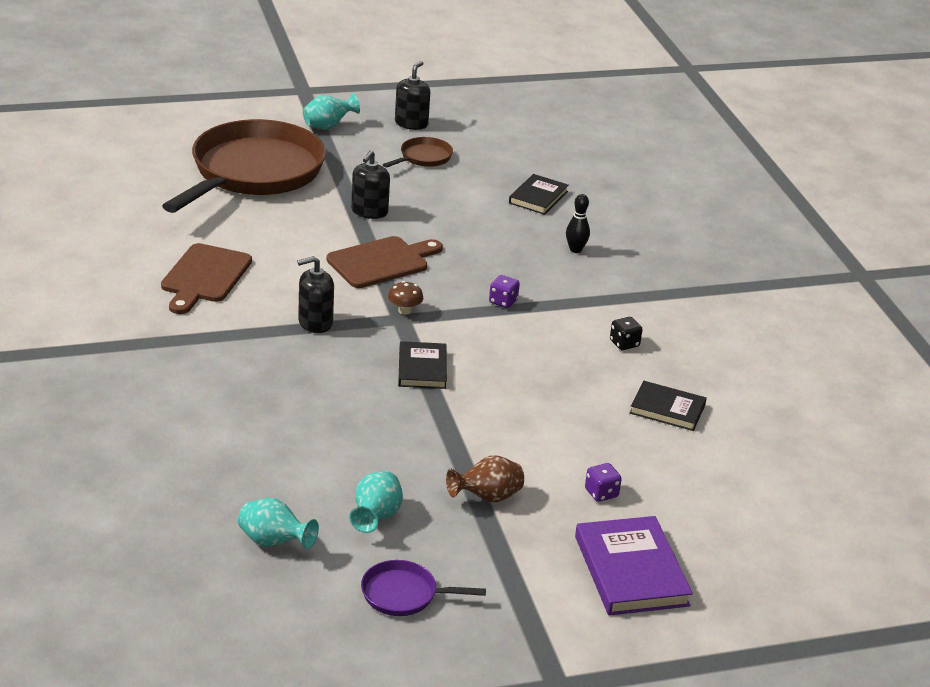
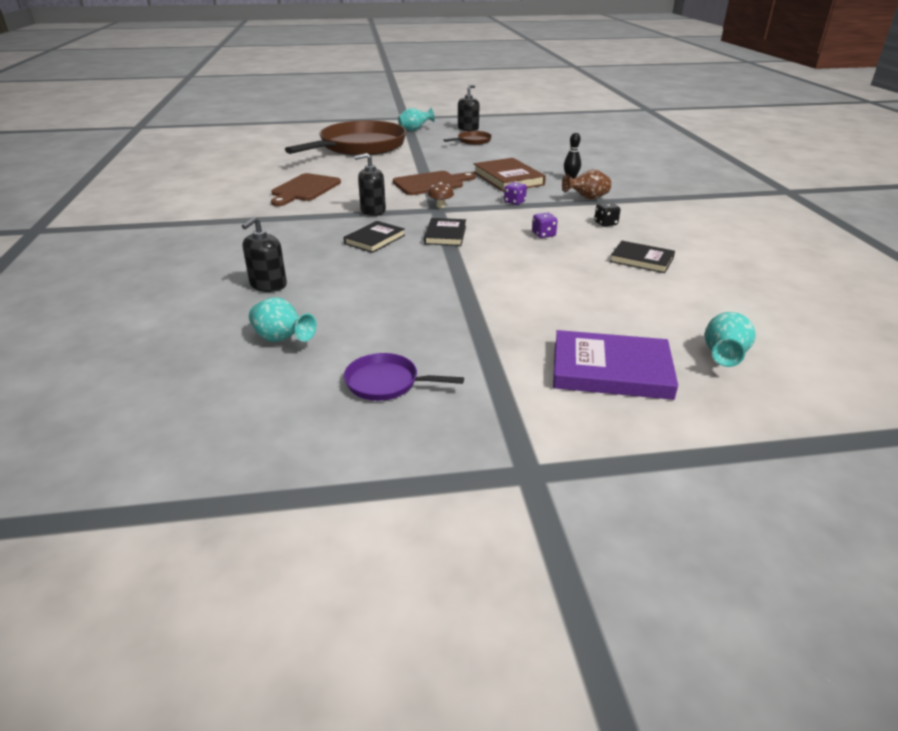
camera: 10 degrees right, 0 degrees up
(369, 211) = (430, 162): black soap dispenser -> black soap dispenser (268, 285)
(376, 517) = (379, 324): turquoise vase -> turquoise vase (723, 357)
(487, 497) = (481, 313): brown vase -> brown vase (587, 198)
(488, 250) = (508, 178): none -> brown book
(538, 197) = (546, 157): black book -> black book (375, 239)
(601, 493) = (584, 312): purple dice -> purple dice (543, 235)
(631, 571) = (611, 370): purple book -> purple book turned 75 degrees counterclockwise

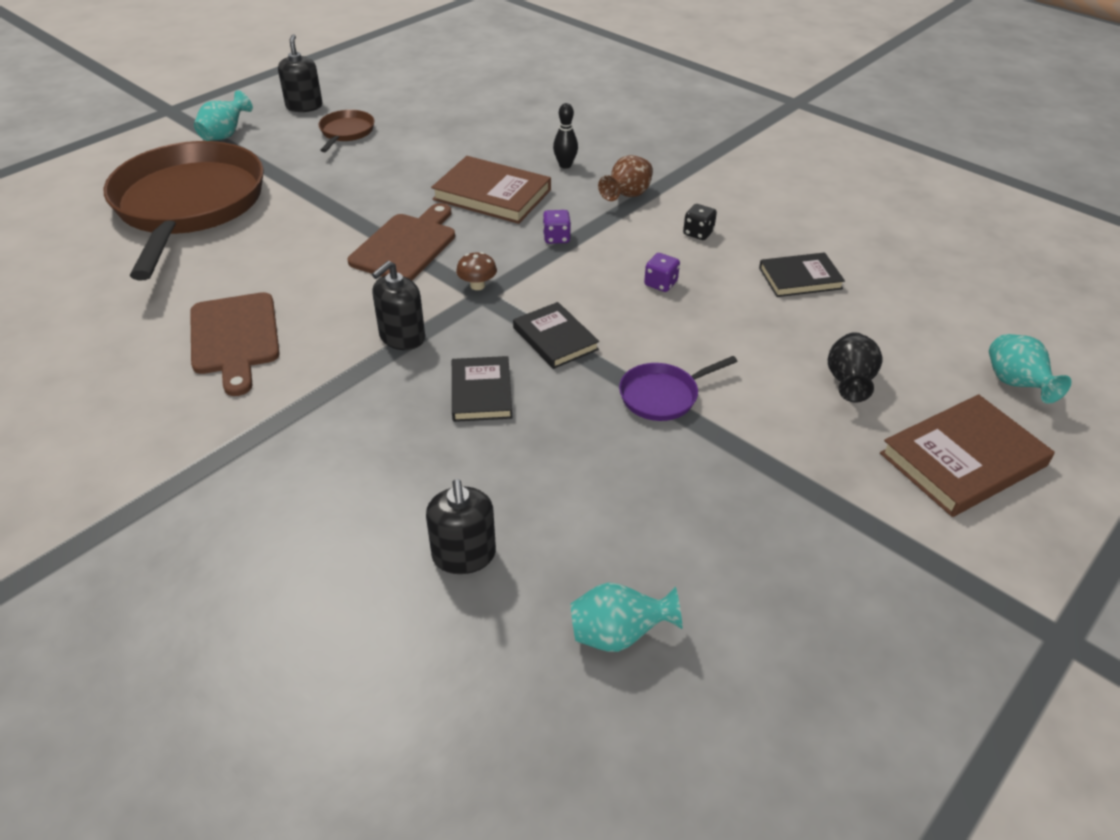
camera: 40 degrees left, 10 degrees up
(386, 383) = (813, 618): purple pan -> purple pan (662, 395)
(591, 310) = (848, 383): none -> black vase
(611, 370) = (963, 459): purple book -> brown book

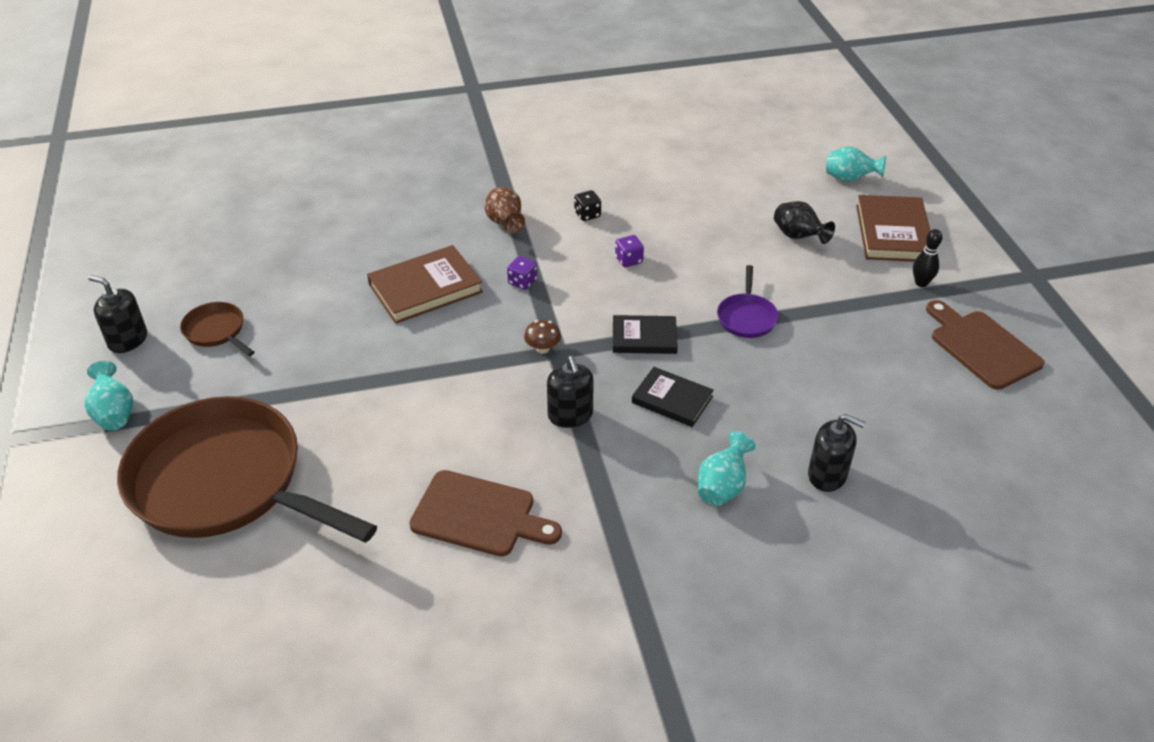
camera: 55 degrees left, 0 degrees up
(406, 245) = (447, 365): brown cutting board -> brown cutting board (981, 347)
(565, 165) = (427, 232): black bowling pin -> black bowling pin (921, 283)
(618, 634) = (935, 434): turquoise vase -> turquoise vase (722, 487)
(800, 278) = (681, 199): black book -> none

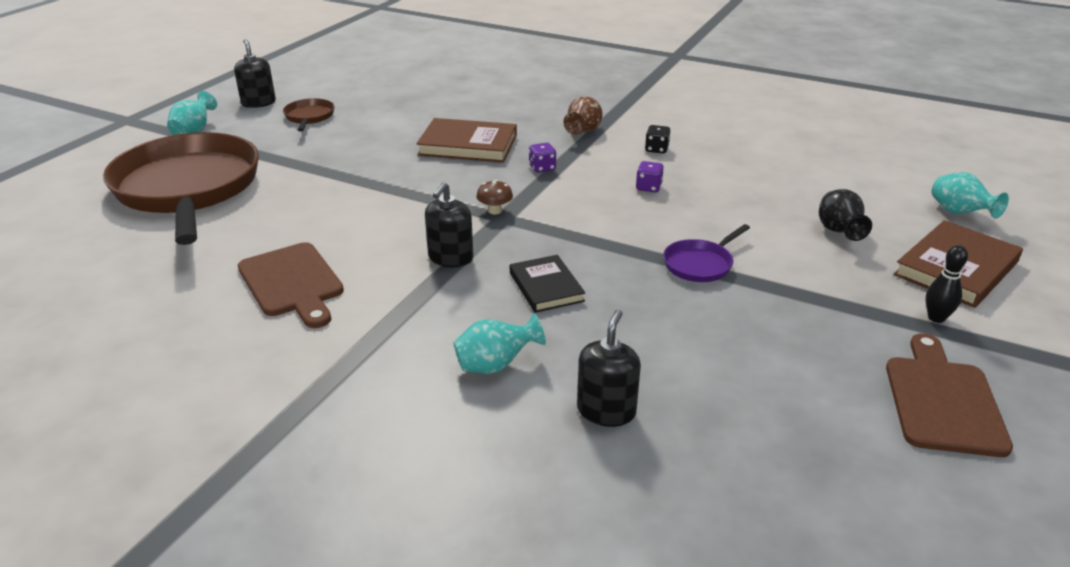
camera: 40 degrees right, 10 degrees down
(644, 337) = (586, 238): black book -> none
(827, 475) = (606, 411): black soap dispenser -> black soap dispenser turned 135 degrees counterclockwise

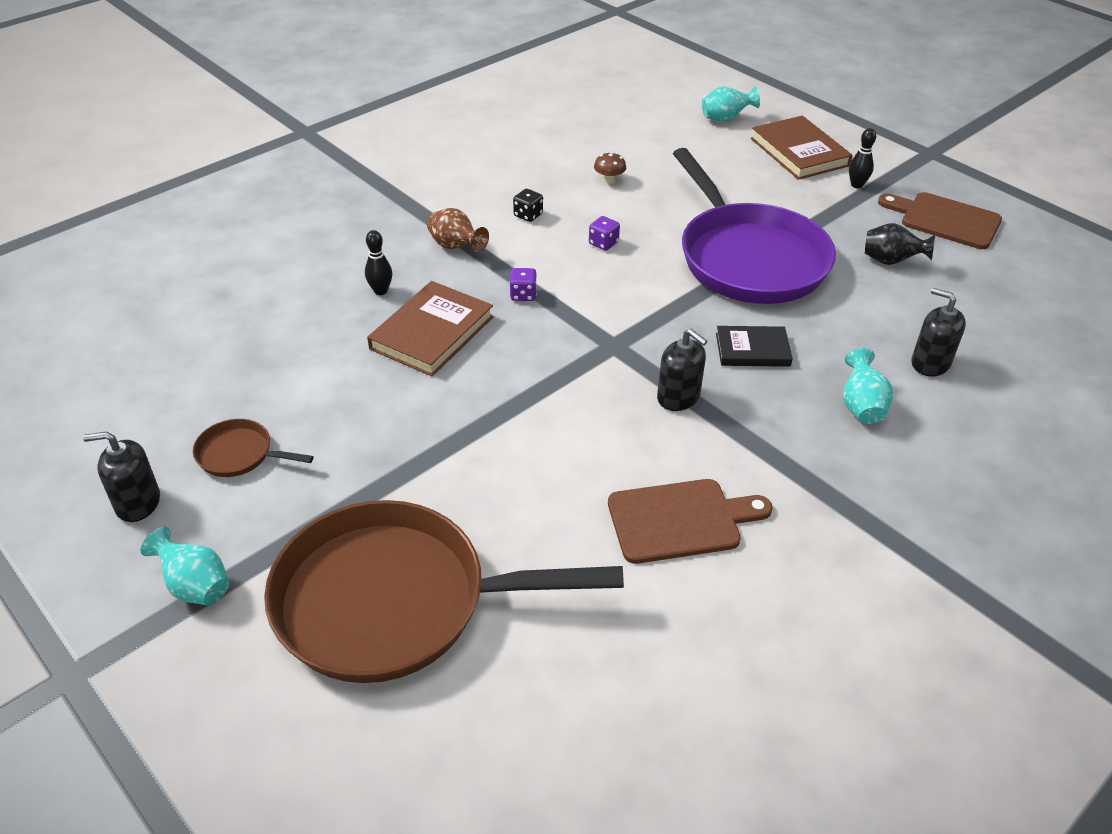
camera: 70 degrees left, 10 degrees up
(495, 211) = (598, 348): brown mushroom -> brown mushroom (609, 180)
(504, 119) = (380, 291): none -> black bowling pin
(700, 264) = (748, 258): purple pan -> purple pan, size x2.46
(839, 232) = (728, 178): black vase -> black vase (891, 261)

